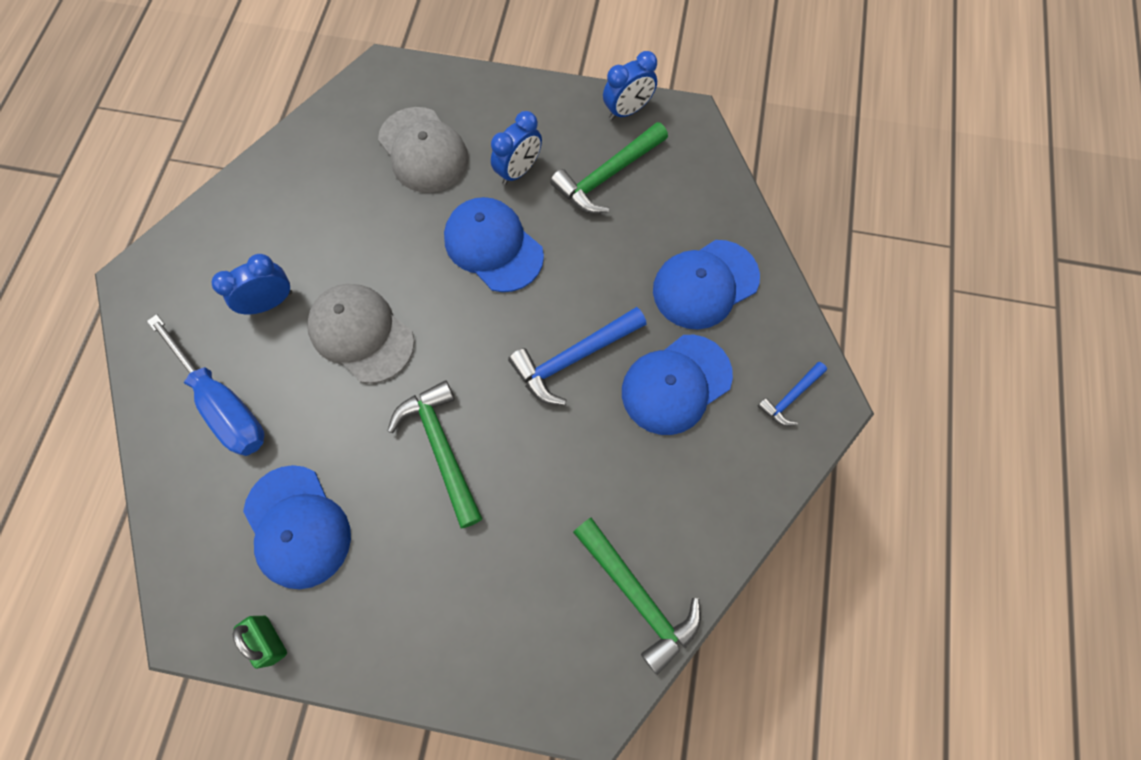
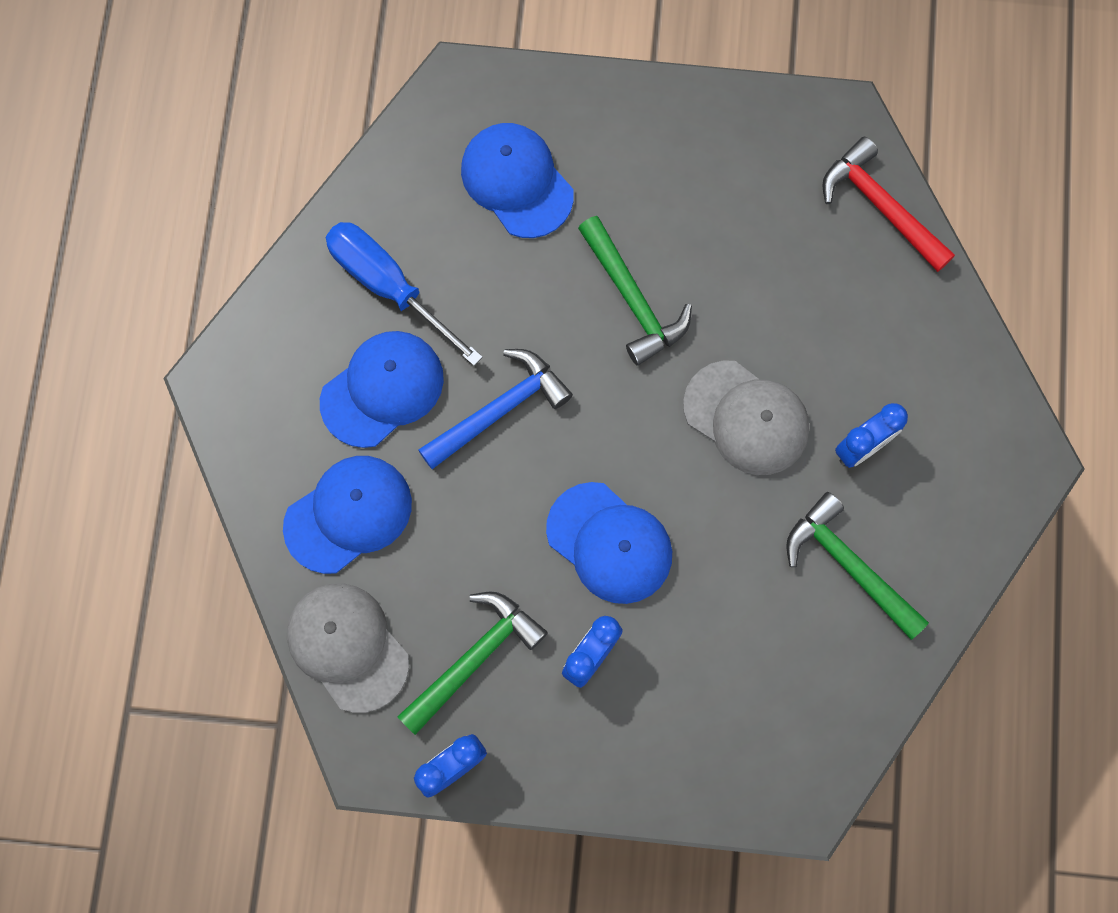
camera: 175 degrees right, 5 degrees up
(185, 521) = (880, 206): none -> red hammer
(224, 404) = (878, 326): blue screwdriver -> blue screwdriver (388, 286)
(269, 640) = (765, 111): green padlock -> none
(297, 526) = (765, 211): blue cap -> blue cap (517, 181)
(423, 150) = (721, 676): grey cap -> grey cap (347, 646)
(637, 596) = (418, 176): green hammer -> green hammer (849, 565)
(790, 397) = (255, 385): blue hammer -> none

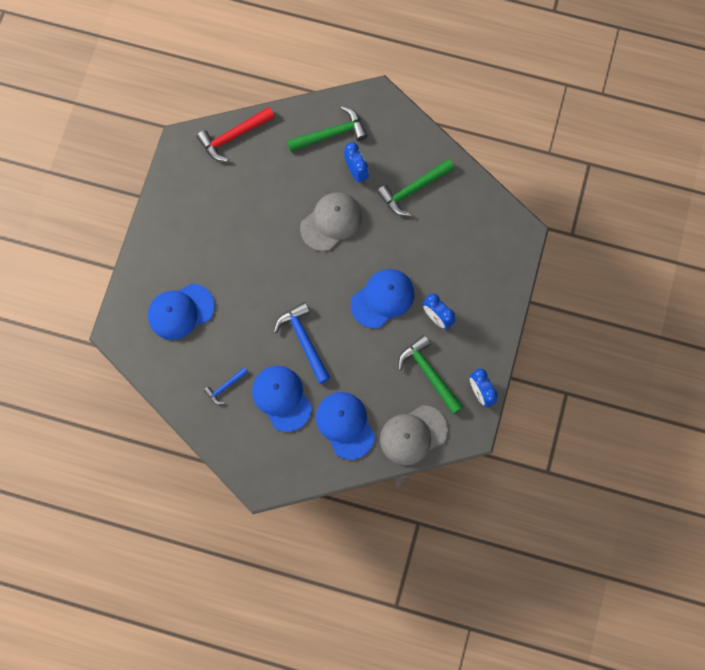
camera: 80 degrees left, 0 degrees up
(388, 286) = (225, 387): blue screwdriver -> blue hammer
(632, 299) = (258, 265): green hammer -> green hammer (331, 134)

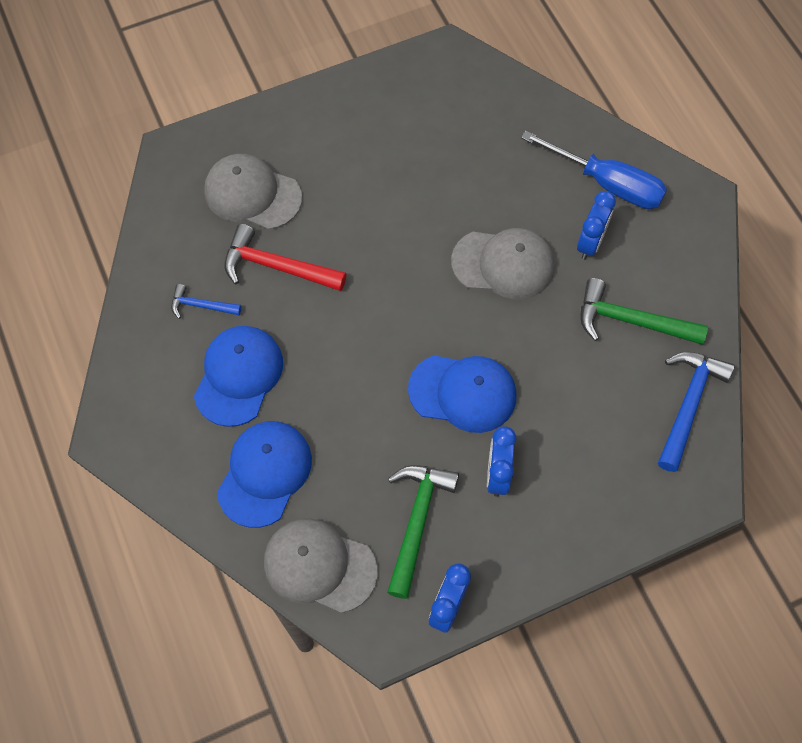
camera: 50 degrees right, 10 degrees down
(181, 311) = (252, 194): blue cap -> grey cap
(233, 136) = (505, 93): red hammer -> red hammer (277, 267)
(304, 340) = (331, 346): blue hammer -> blue hammer (688, 405)
(331, 134) = (608, 184): green hammer -> blue screwdriver

